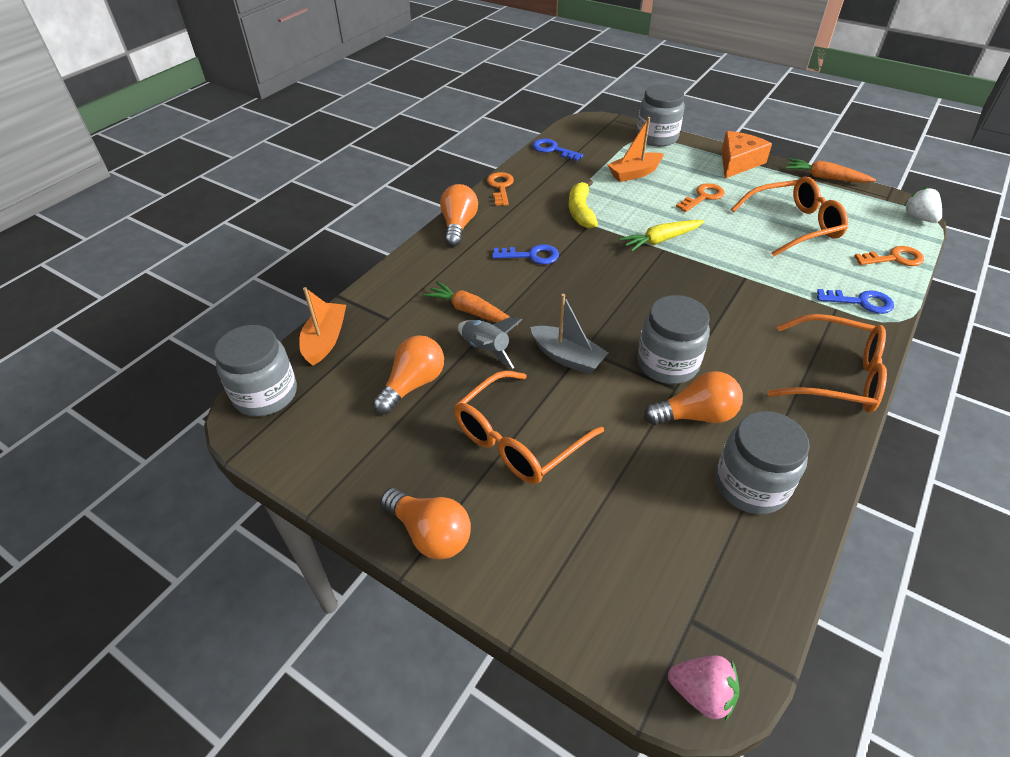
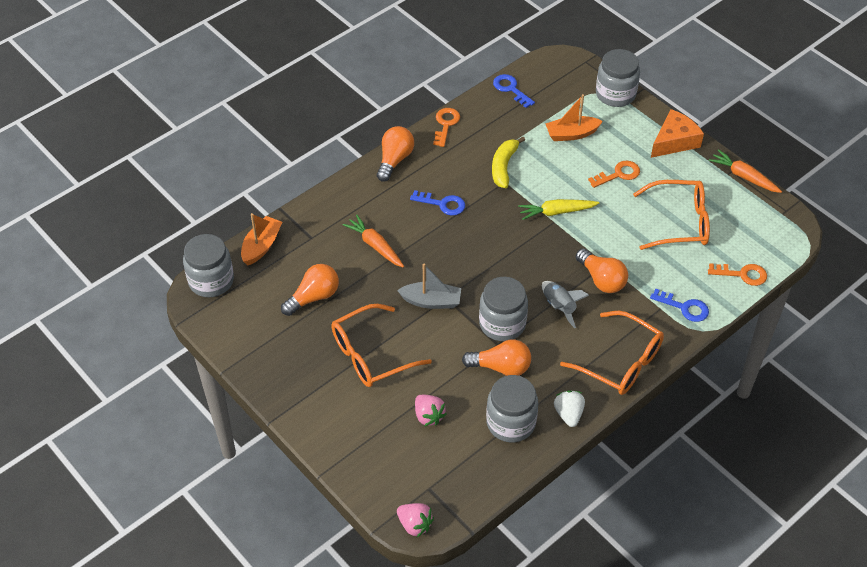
camera: 15 degrees right, 5 degrees up
(430, 533) = (293, 402): orange light bulb -> orange light bulb (602, 279)
(486, 349) = (375, 281): grey rocket -> grey rocket (559, 307)
(567, 357) = (431, 301): grey boat -> grey boat turned 45 degrees counterclockwise
(635, 505) = (428, 416): none -> pink strawberry
(918, 218) = (796, 239): white strawberry -> white strawberry (568, 414)

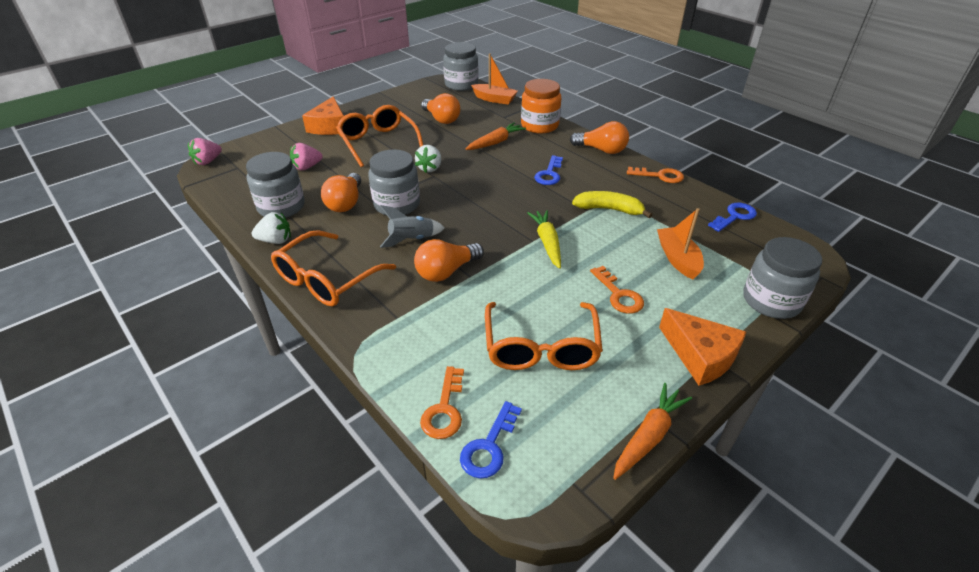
camera: 90 degrees right, 10 degrees down
(326, 412) = (329, 126): none -> orange cheese
(336, 206) = (539, 125): none -> orange jar
(431, 301) = (430, 168): grey boat -> white strawberry
(684, 307) = (394, 340): blue key -> blue key (489, 446)

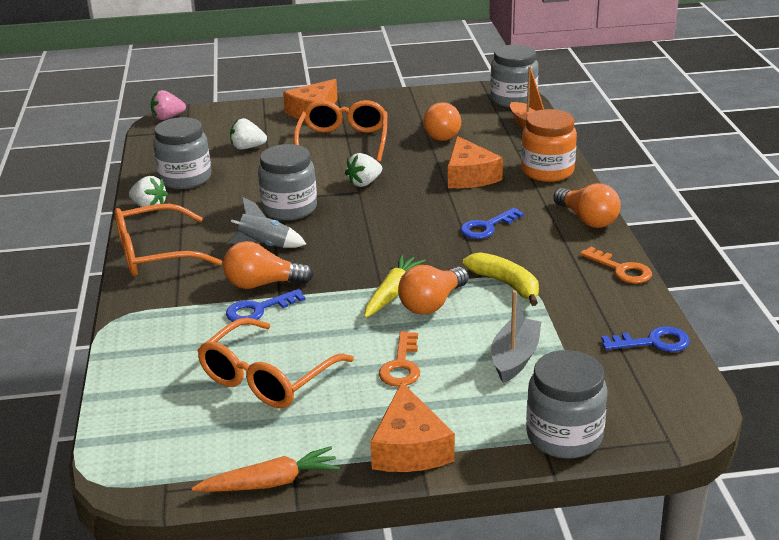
camera: 35 degrees right, 10 degrees down
(307, 167) = (247, 147): pink strawberry -> white strawberry
(346, 203) = (244, 192): orange light bulb -> orange light bulb (432, 304)
(444, 409) = (131, 388): orange key -> none
(489, 446) = (133, 428): blue key -> blue key (258, 310)
(495, 142) = (469, 176): orange carrot -> orange cheese
(678, 259) = (515, 358): orange boat -> grey boat

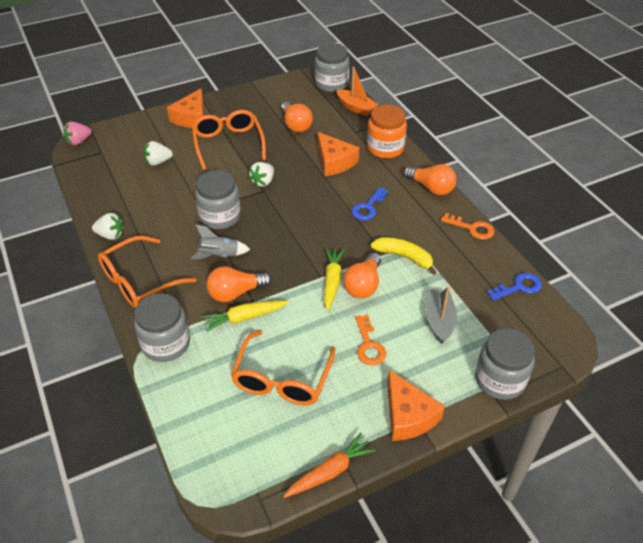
camera: 20 degrees left, 15 degrees up
(185, 178) = (125, 201): grey jar -> grey jar (166, 344)
(258, 310) = (244, 318): blue key -> yellow carrot

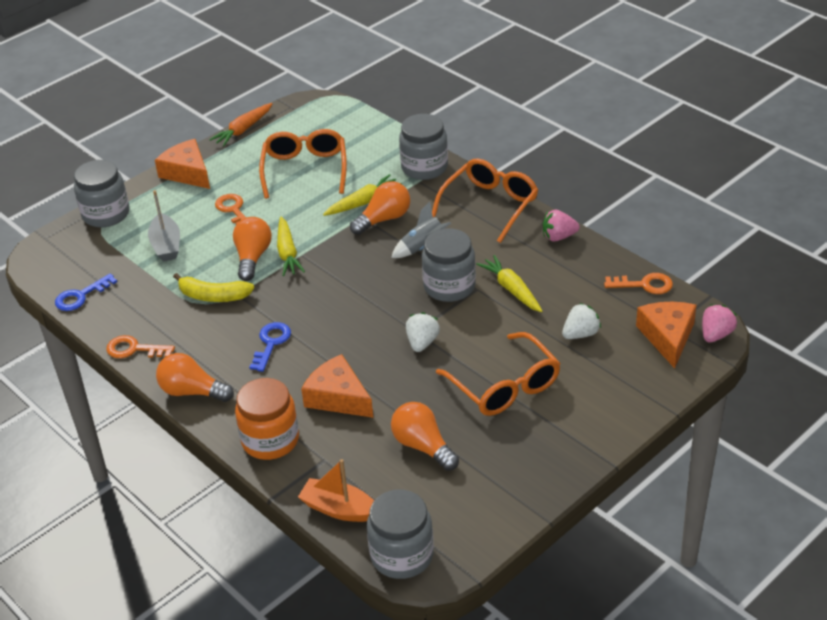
camera: 165 degrees right, 5 degrees down
(88, 182) = (644, 285): none -> orange key
(111, 235) = (558, 237): white strawberry -> pink strawberry
(178, 202) = (511, 289): none -> yellow carrot
(191, 117) = (591, 417): orange cheese -> orange cheese (668, 337)

